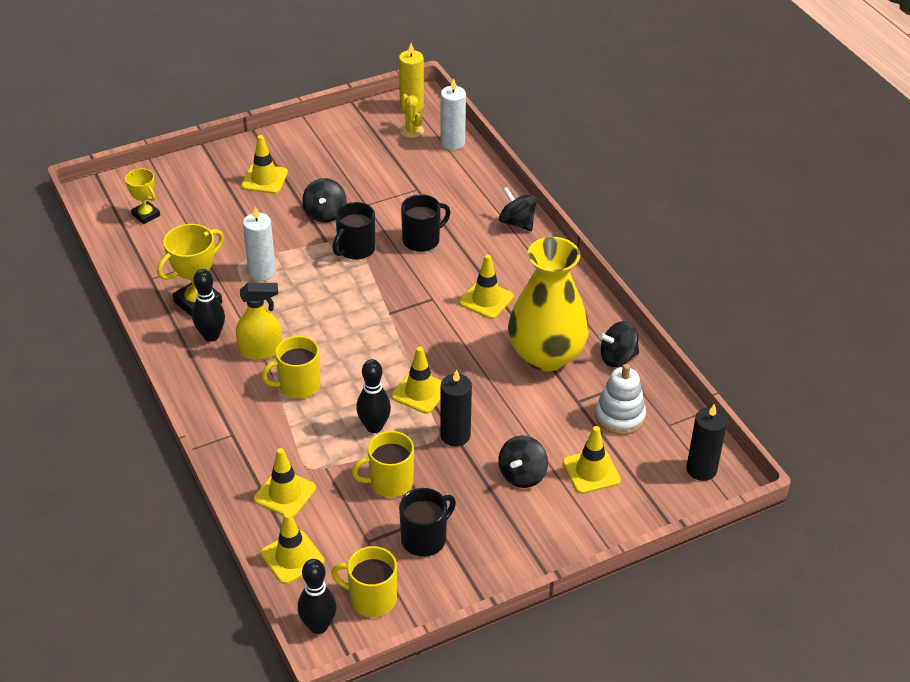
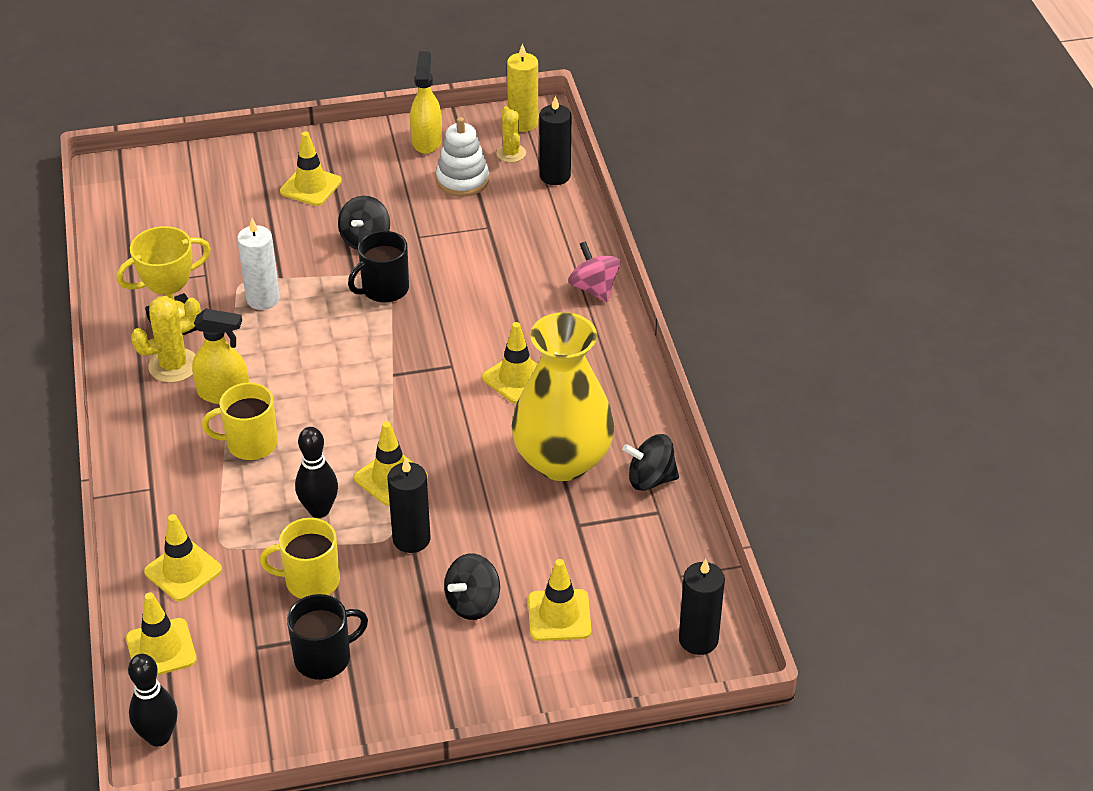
camera: 15 degrees right, 0 degrees up
(146, 215) = (156, 208): yellow trophy -> none
(211, 336) = (173, 366): black bowling pin -> yellow cactus
(342, 131) = (427, 141): none -> yellow spray bottle
(371, 598) = (232, 717): yellow mug -> none
(422, 240) = (469, 291): black mug -> none
(452, 142) = (555, 176): white candle -> black candle
(517, 222) = (594, 288): black spinning top -> pink spinning top
(619, 416) = (623, 553): white stacking toy -> white stacking toy (462, 180)

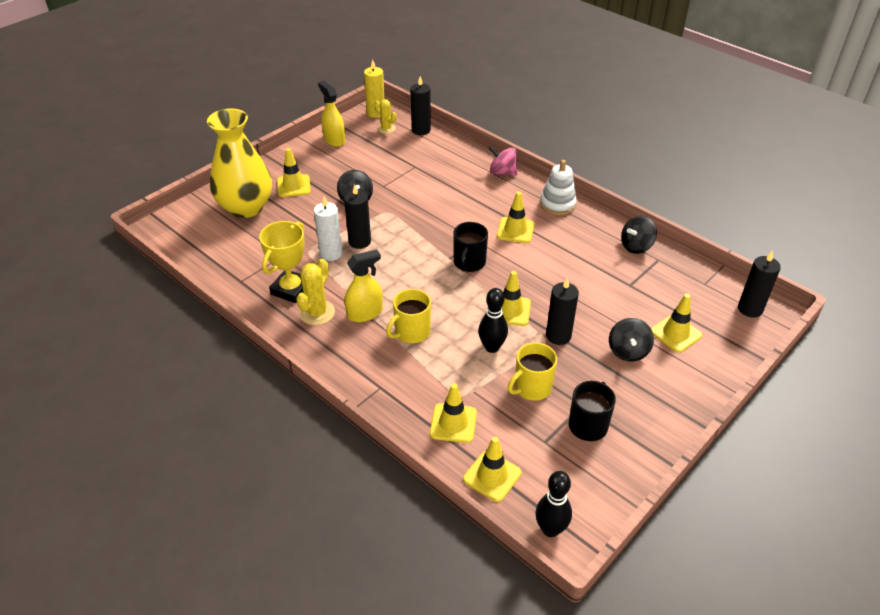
camera: 35 degrees left, 0 degrees up
(311, 299) = (359, 241): none -> black candle
(384, 289) = (394, 219): black mug -> black mug (469, 263)
(462, 180) = (375, 150): white stacking toy -> white stacking toy (557, 204)
(562, 460) = (585, 258): yellow vase -> yellow vase (246, 207)

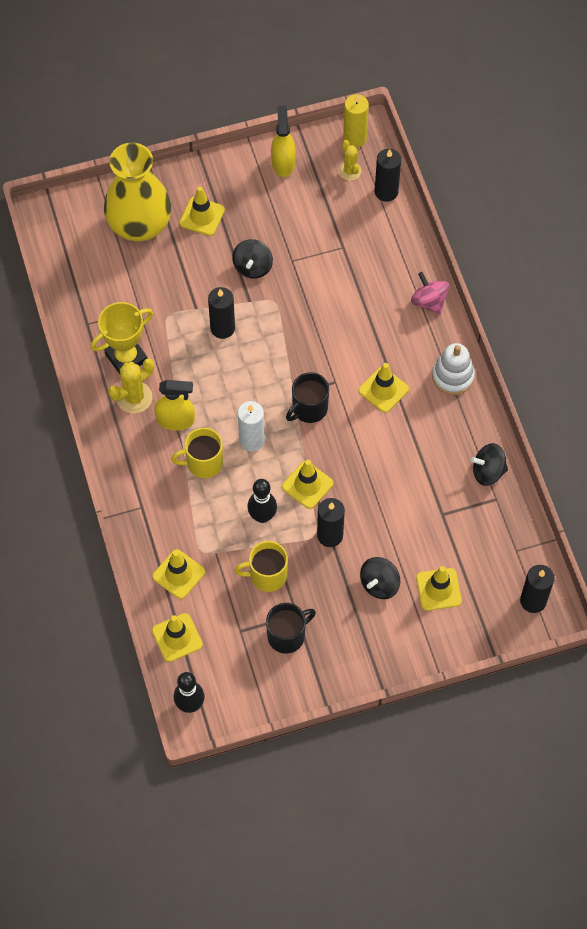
camera: 30 degrees right, 20 degrees up
(331, 253) = (187, 330): white candle -> white candle (251, 440)

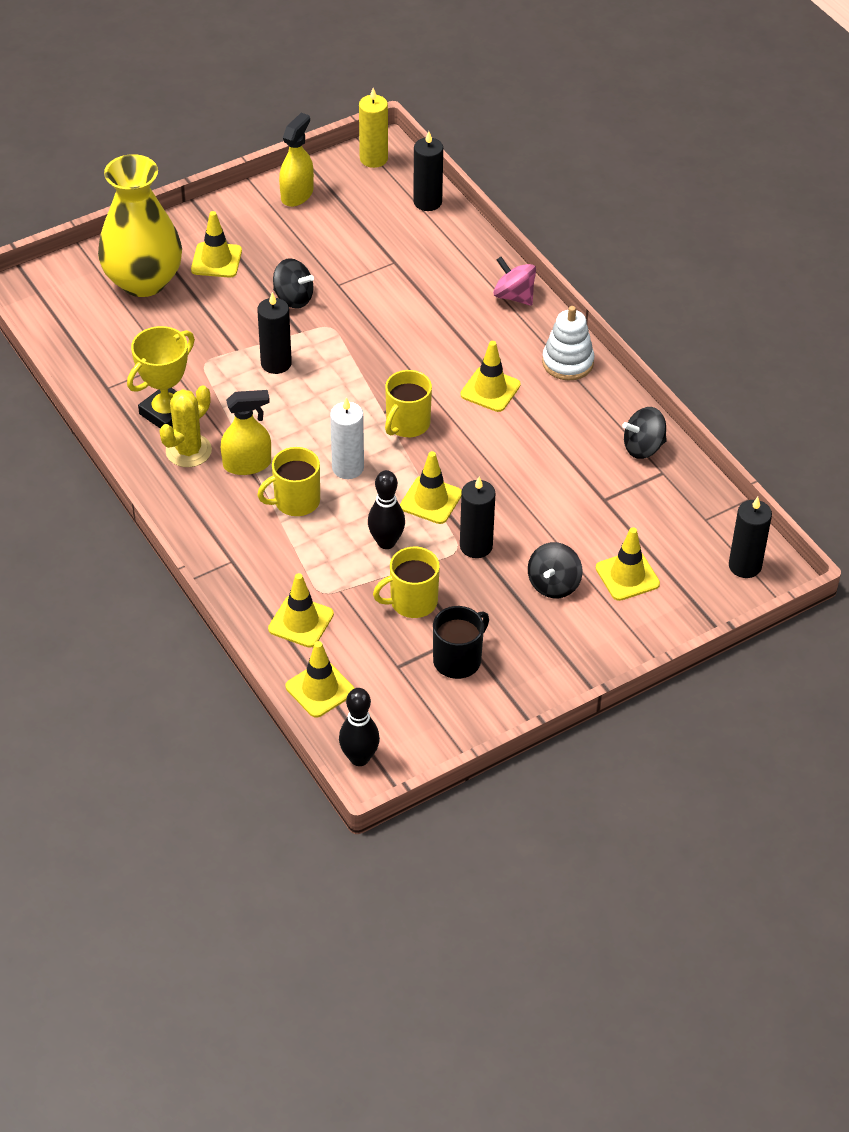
camera: 15 degrees left, 15 degrees down
(253, 267) = (293, 298): black spinning top -> black spinning top turned 60 degrees counterclockwise
(283, 162) = (297, 194): yellow spray bottle -> yellow spray bottle turned 45 degrees clockwise
(309, 409) = (407, 424): black mug -> yellow mug
(350, 171) = (378, 190): yellow cactus -> none

